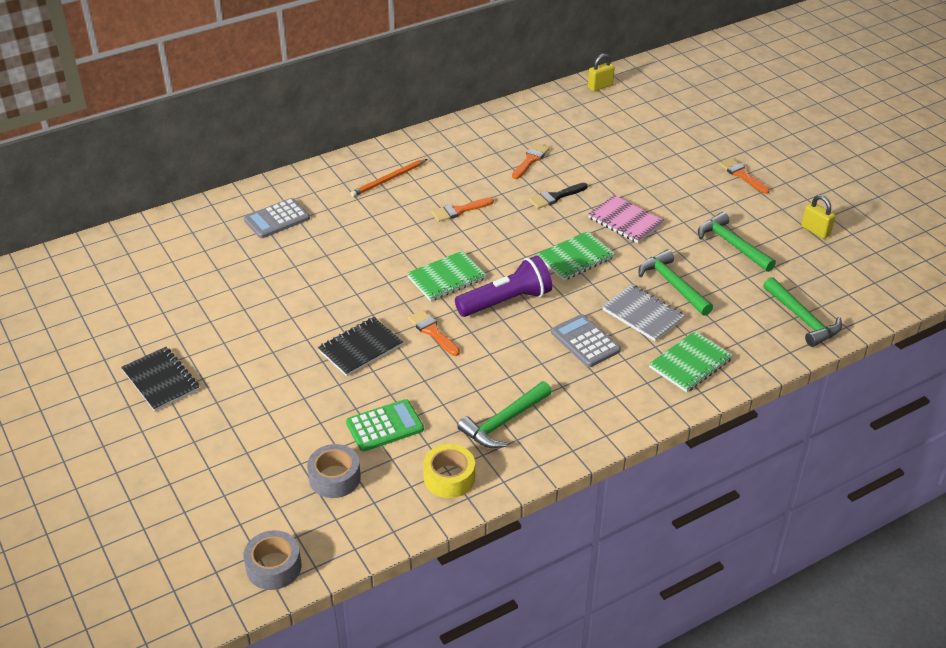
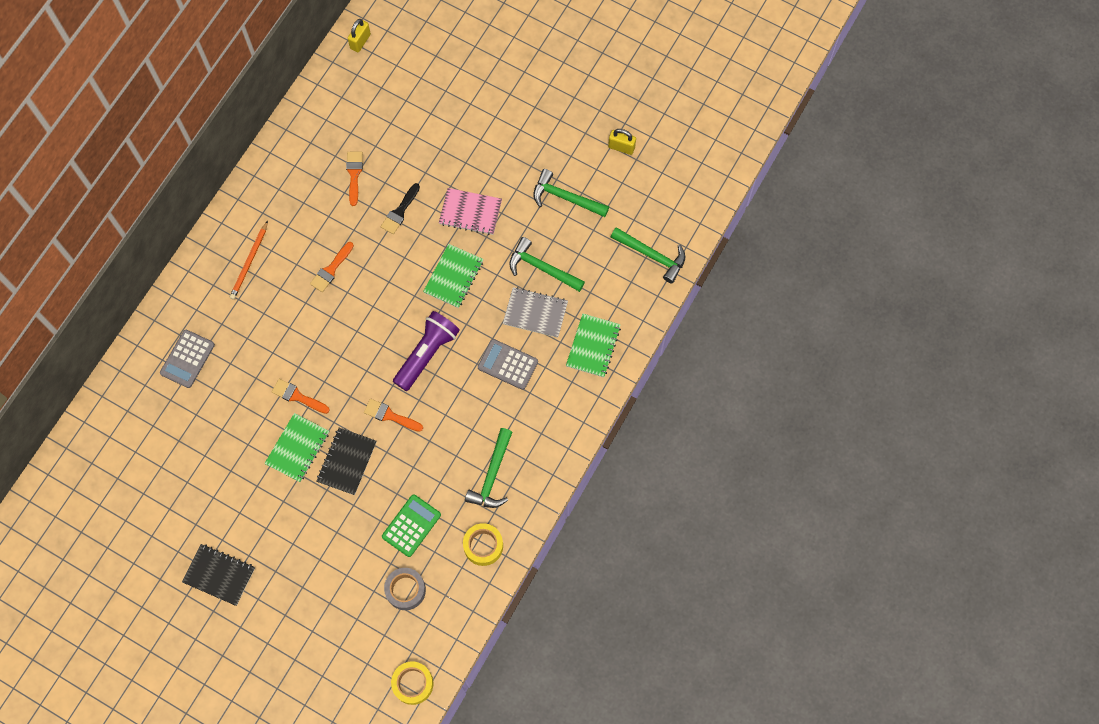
camera: 30 degrees left, 30 degrees up
(273, 567) = (413, 684): grey tape -> yellow tape
(446, 278) = (367, 352): green notebook -> green notebook (297, 448)
(742, 175) = (535, 105): orange brush -> orange brush (297, 396)

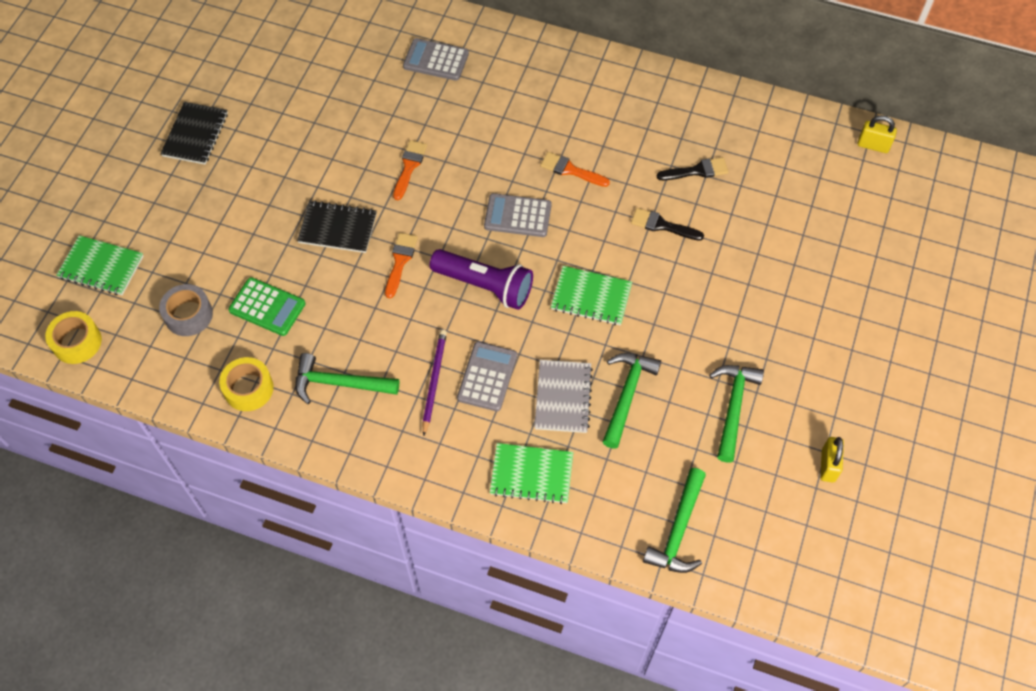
camera: 80 degrees right, 10 degrees down
(249, 262) = (561, 92): orange pencil -> none
(297, 448) = (348, 178): green notebook -> green notebook (101, 267)
(354, 174) = (697, 171): orange brush -> black brush
(366, 318) = (517, 216): none -> grey calculator
(470, 212) = (682, 301): pink notebook -> none
(504, 404) = (434, 381): none -> purple pencil

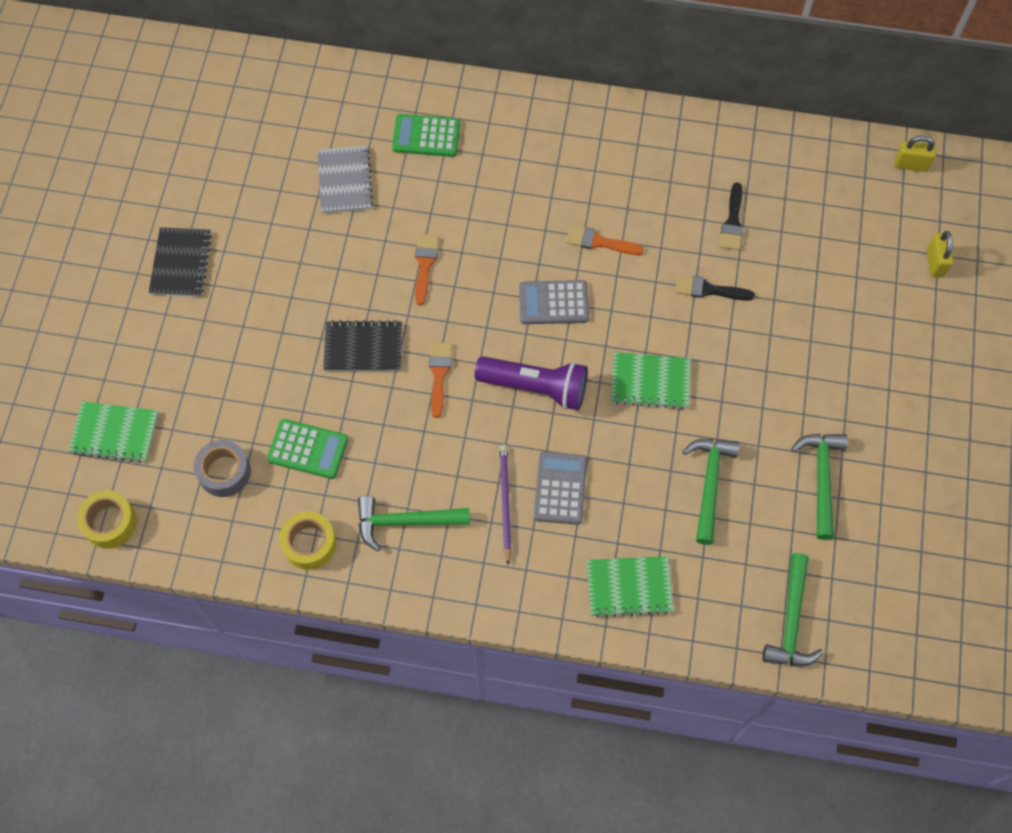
camera: 10 degrees left, 5 degrees up
(436, 60) = (426, 136): grey calculator -> green calculator
(563, 397) = (643, 498): grey notebook -> grey notebook (344, 181)
(697, 171) = (732, 222): black brush -> black brush turned 120 degrees clockwise
(828, 465) = (929, 525): yellow padlock -> yellow padlock (934, 263)

